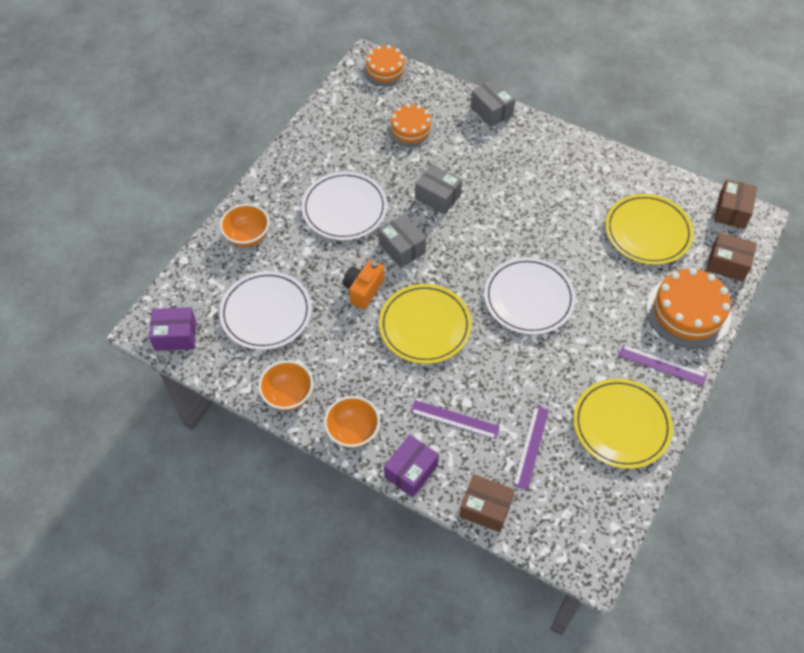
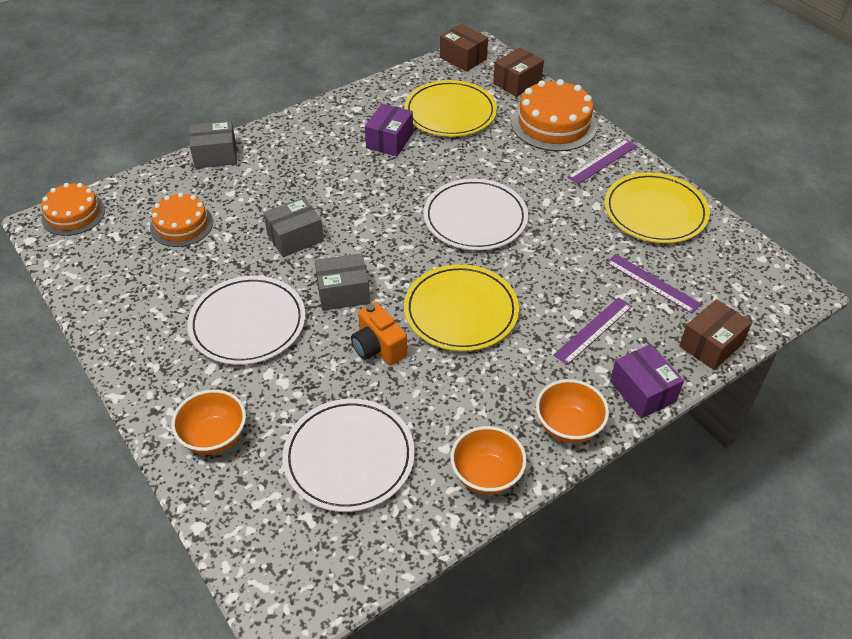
camera: 65 degrees left, 10 degrees down
(175, 335) = (320, 579): purple box -> purple box (389, 140)

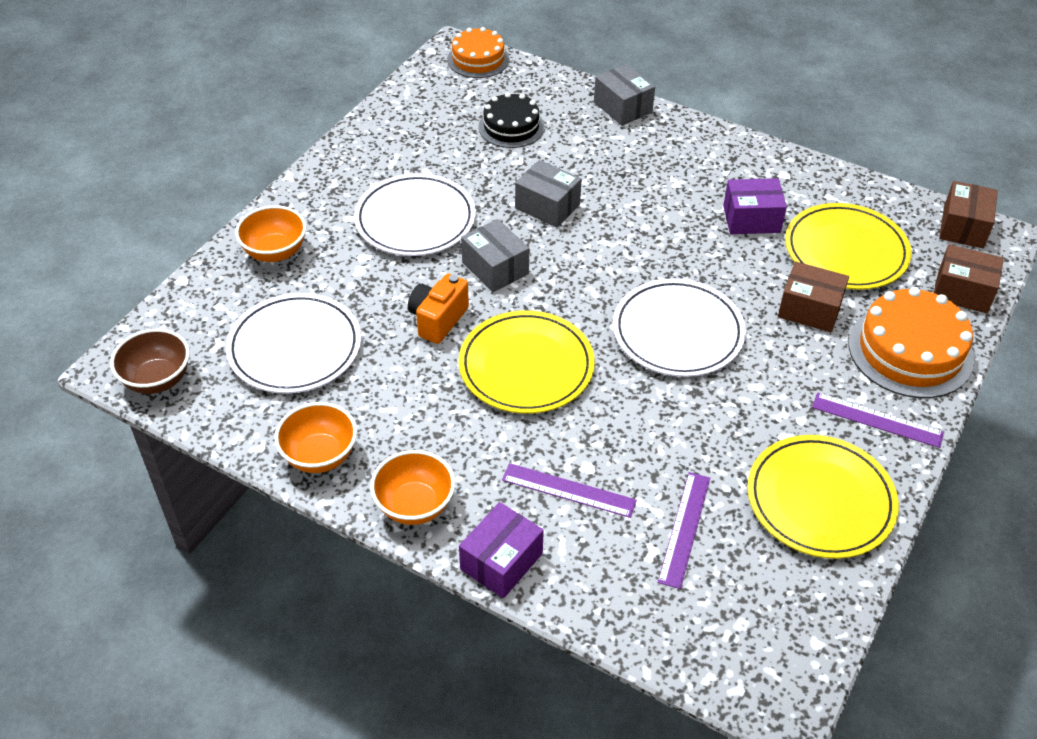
camera: 65 degrees right, 0 degrees up
(181, 225) = (511, 127): orange cake -> black cake
(324, 582) = (157, 380): none -> brown bowl
(710, 345) = (615, 615): brown box -> brown box (809, 309)

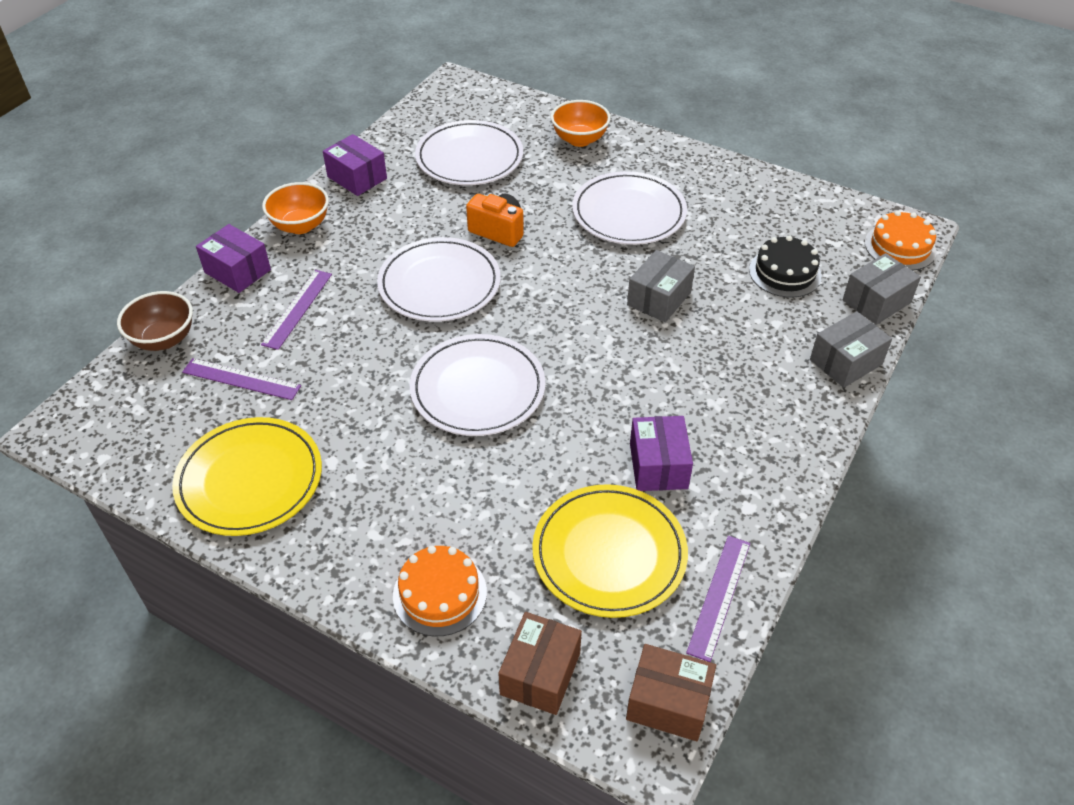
camera: 90 degrees right, 0 degrees up
(157, 380) = (440, 100): brown bowl -> brown bowl (164, 339)
(320, 456) = (357, 177): orange bowl -> purple box
(495, 268) = (565, 264): grey box -> grey box (876, 301)
(526, 366) = (439, 284): yellow plate -> white plate
(809, 309) = (509, 504): brown box -> none
(877, 420) = (341, 543): purple ruler -> purple ruler (719, 596)
(910, 351) = (440, 594): orange cake -> orange cake, size x0.64

